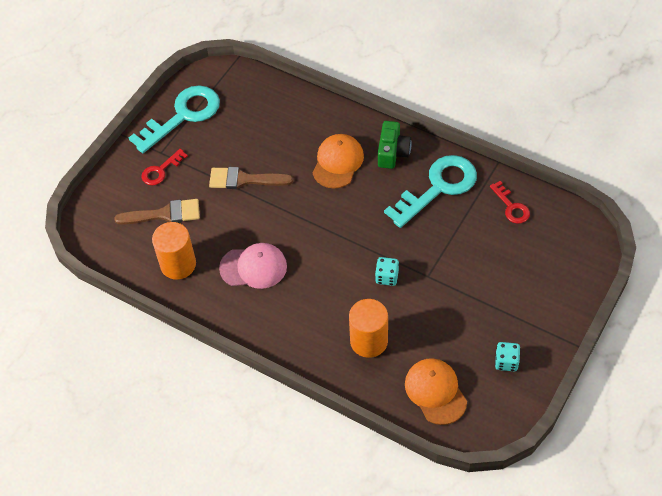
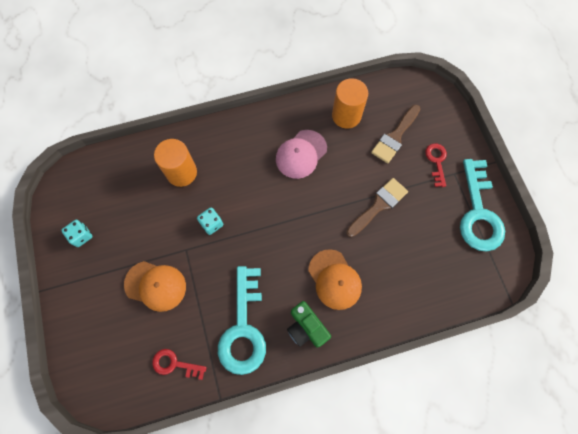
camera: 130 degrees right, 15 degrees up
(435, 392) = (111, 178): orange cap -> orange cap (155, 285)

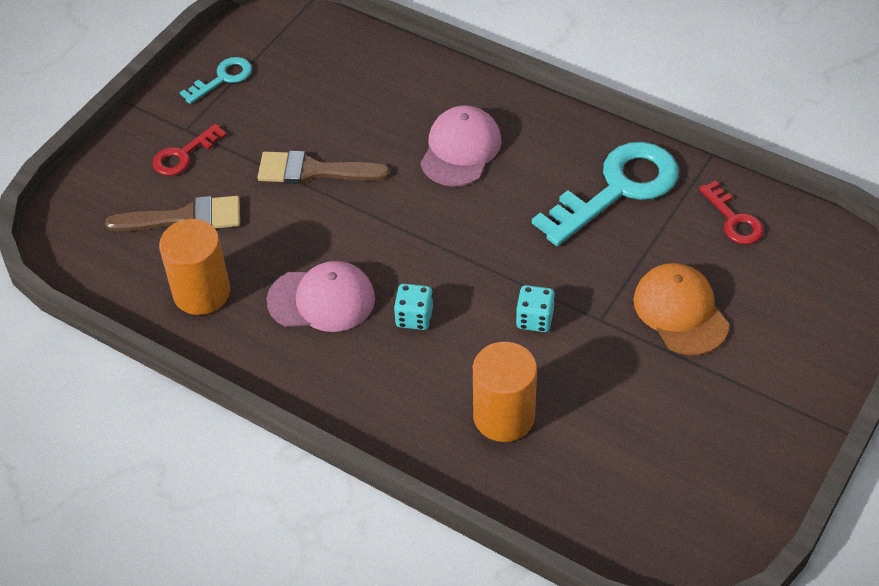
camera: 130 degrees left, 20 degrees down
(81, 236) = (728, 454): turquoise dice -> turquoise dice (414, 317)
(306, 327) = (546, 137): green camera -> none
(334, 279) = (460, 149): orange cap -> pink cap
(478, 212) = (222, 79): turquoise key -> turquoise key, size x0.50

